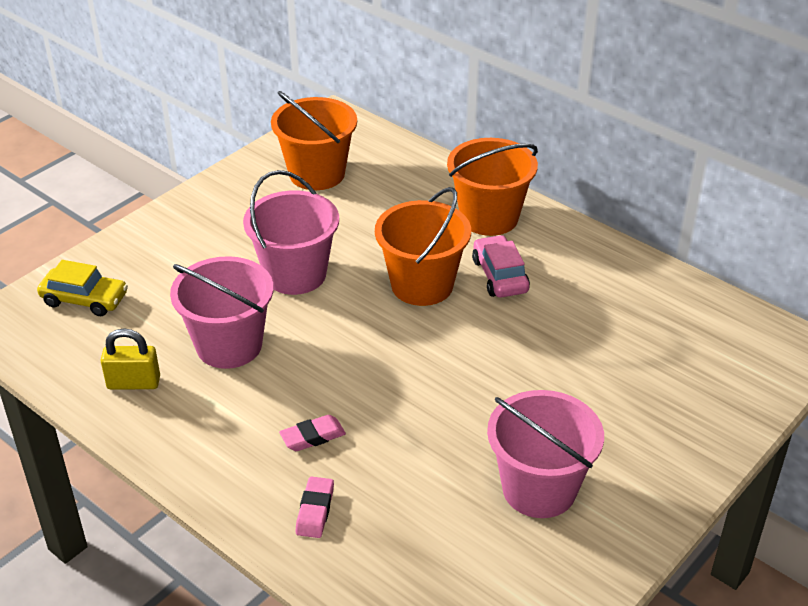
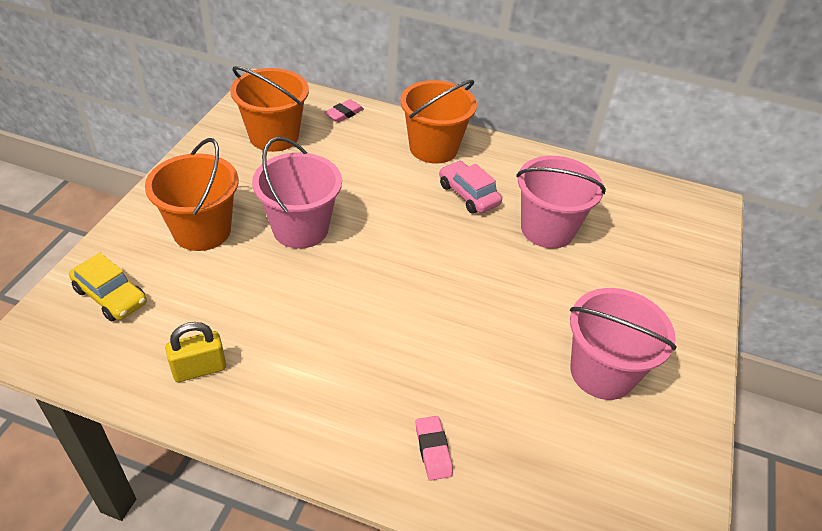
camera: 25 degrees left, 5 degrees up
(84, 299) = (111, 296): yellow car -> yellow car turned 45 degrees clockwise
(229, 345) = (273, 309): pink bucket -> pink bucket (547, 229)
(312, 436) = (393, 377): pink eraser -> pink eraser (344, 114)
(422, 285) = (412, 215): orange bucket -> orange bucket (202, 231)

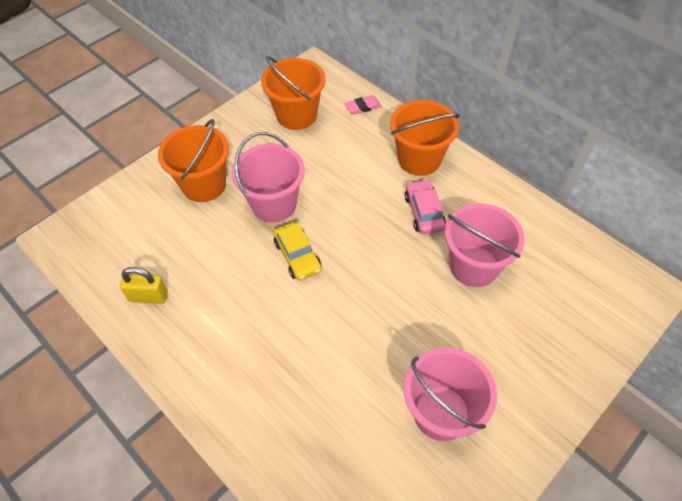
camera: 30 degrees right, 10 degrees up
(111, 296) = (121, 219): yellow car -> yellow car (297, 256)
(433, 450) = (271, 423): pink eraser -> none

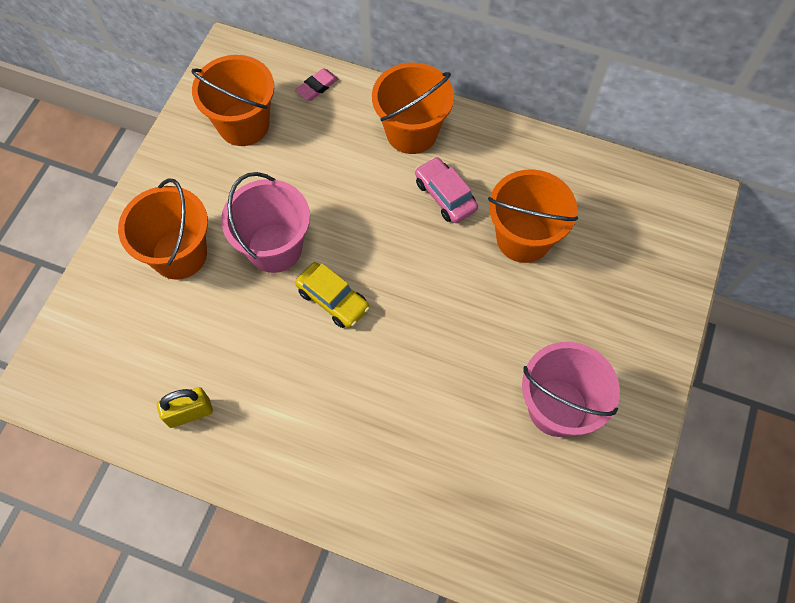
camera: 25 degrees left, 10 degrees up
(474, 266) = (523, 238): pink bucket -> orange bucket

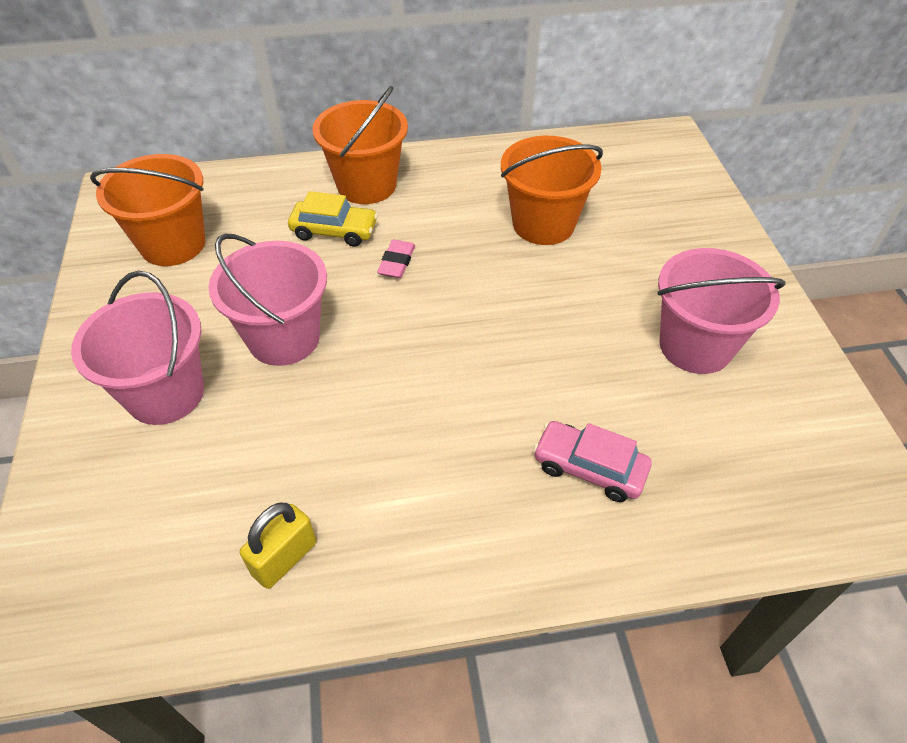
camera: 30 degrees left, 15 degrees down
(179, 254) = (165, 393): orange bucket -> pink bucket
(317, 87) = (238, 185): pink eraser -> pink eraser (397, 262)
(333, 299) = (386, 357): yellow car -> yellow car (334, 231)
(445, 195) = (439, 221): pink car -> pink car (589, 468)

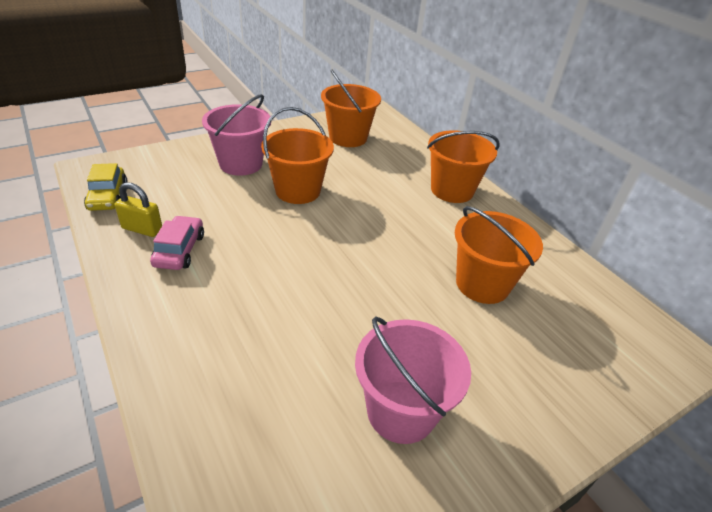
camera: 65 degrees right, 10 degrees down
(284, 338) = (298, 191): pink bucket -> orange bucket
(334, 231) = (398, 187): yellow car -> yellow car (108, 196)
(397, 262) = (388, 219): pink eraser -> none
(589, 468) = (240, 354): pink car -> pink car (179, 250)

